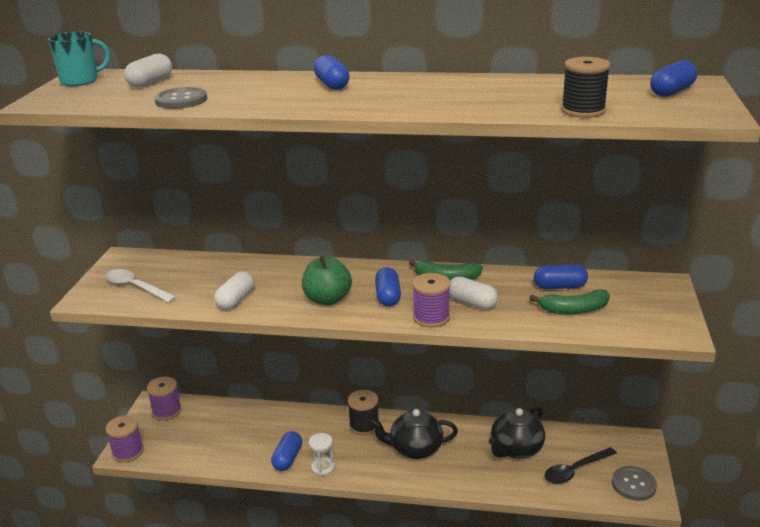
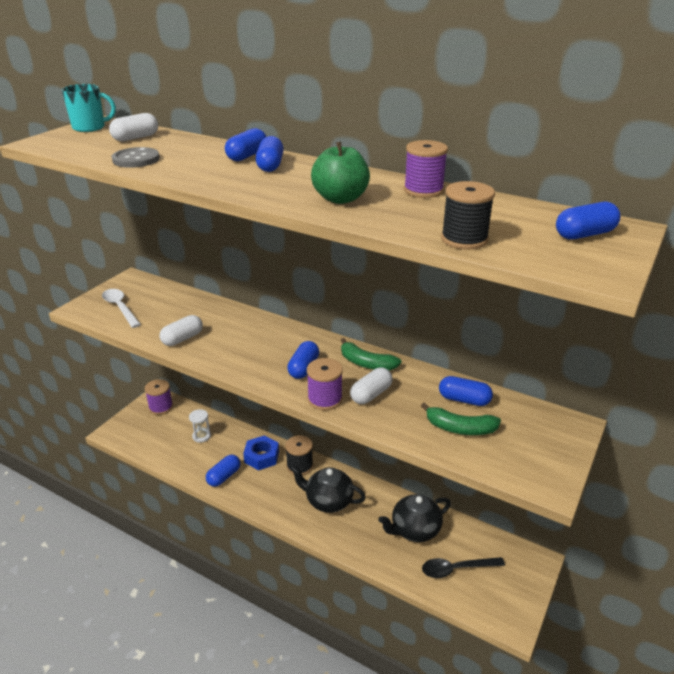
camera: 20 degrees right, 5 degrees up
(128, 452) = (115, 433): purple spool -> purple spool (423, 190)
(296, 80) = (247, 156): none -> blue capsule
(317, 428) = (261, 457): none -> blue nut
(323, 468) = (246, 493): white hourglass -> white hourglass (201, 436)
(327, 299) = (252, 357): green apple -> green apple (340, 199)
(472, 303) = (371, 394): white capsule -> white capsule turned 75 degrees clockwise
(633, 484) = (504, 602): grey button -> none

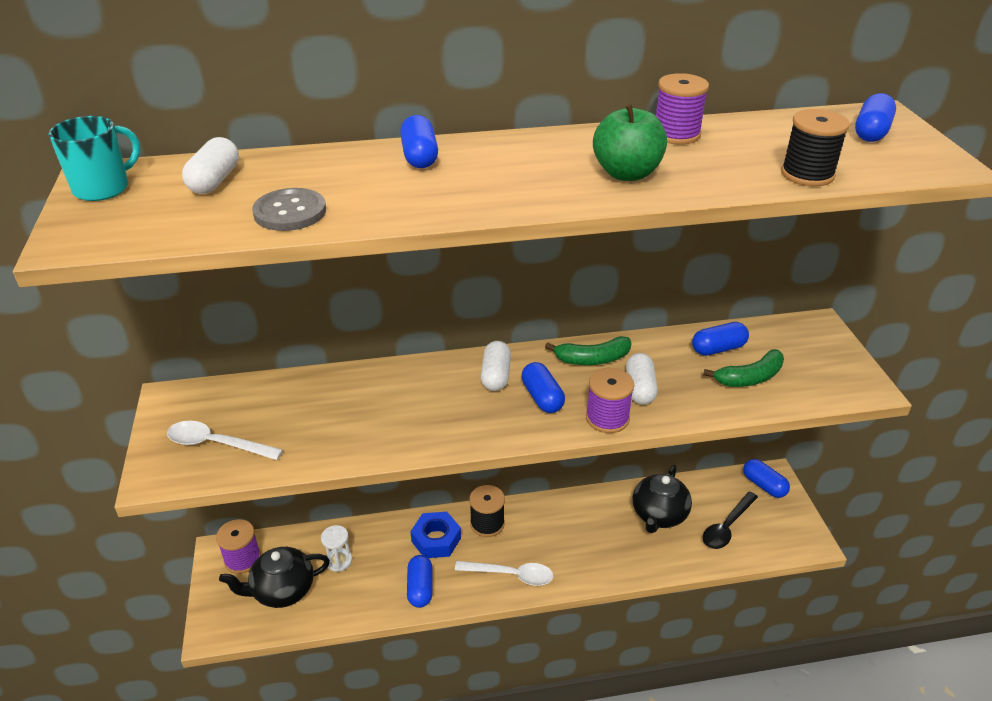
camera: 40 degrees left, 5 degrees up
(182, 339) = (361, 438): white capsule -> white capsule (495, 376)
(270, 165) = (472, 160): blue capsule -> blue capsule (764, 485)
(279, 502) = (511, 575): none -> white spoon
(328, 501) = (555, 540): black teapot -> black teapot (282, 590)

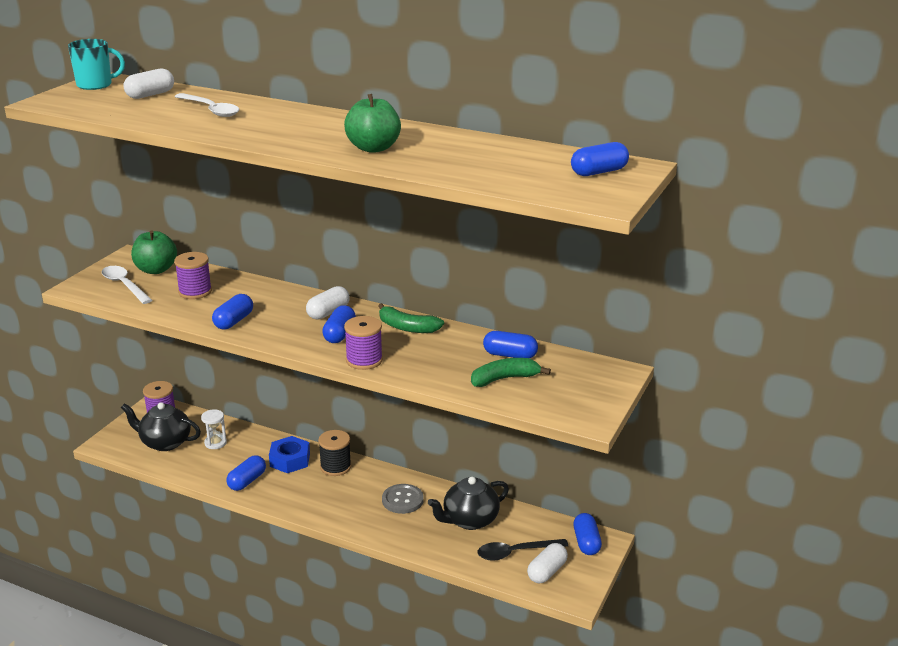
camera: 35 degrees right, 10 degrees down
(229, 404) = (156, 270): none -> green apple
(290, 212) = (158, 116): grey button -> grey button (402, 500)
(419, 157) = (274, 111): blue capsule -> blue capsule (233, 321)
(511, 575) = (314, 503): white spoon -> white spoon (210, 110)
(639, 389) = (412, 354): white capsule -> white capsule (547, 572)
(676, 134) = (454, 139): purple spool -> purple spool (195, 292)
(749, 378) = (504, 379): green banana -> green banana turned 150 degrees clockwise
(807, 174) = (489, 179): black spool -> none

